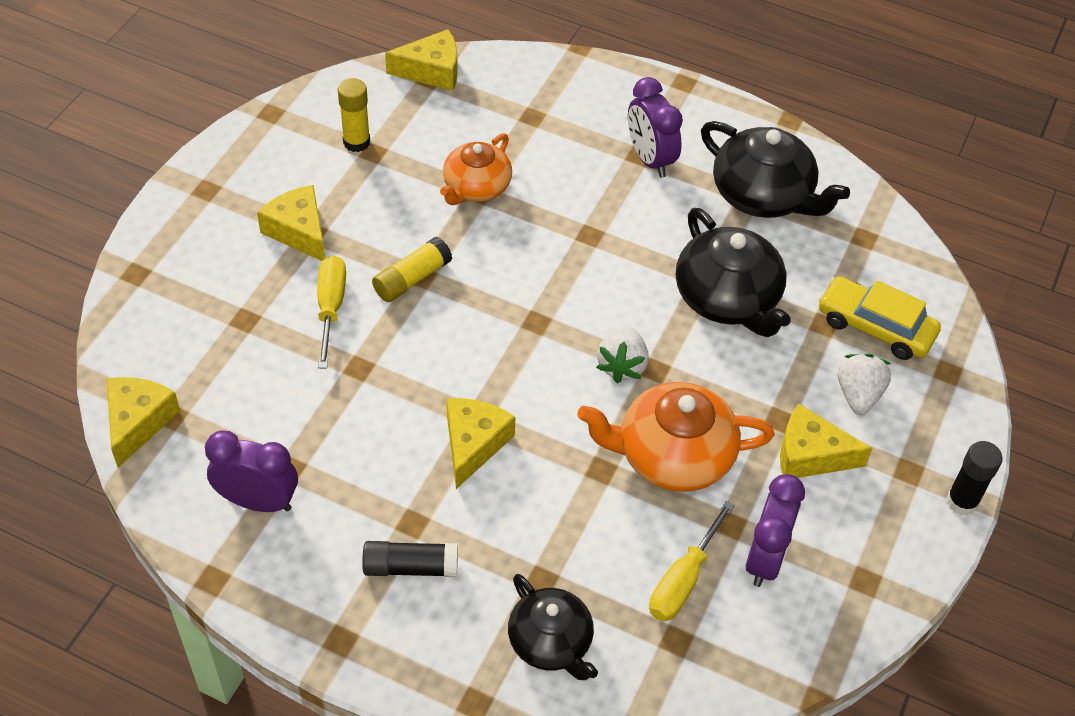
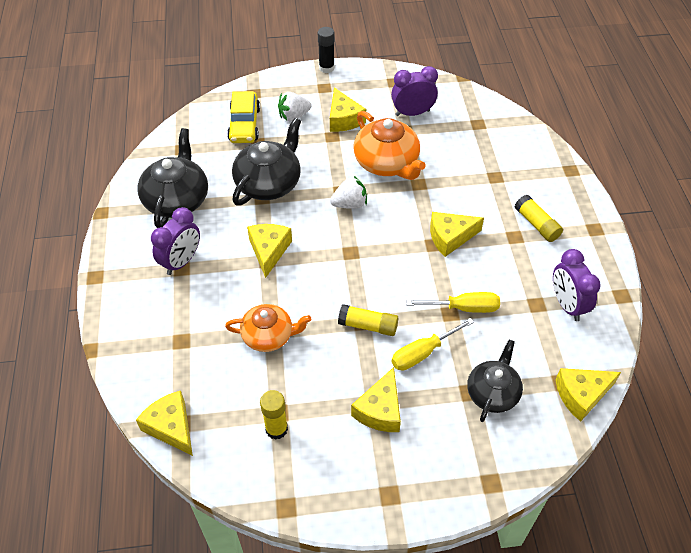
camera: 120 degrees left, 0 degrees up
(410, 567) = (536, 224): black glue stick -> yellow glue stick
(551, 642) = (520, 160): black teapot -> black teapot (492, 392)
(604, 244) = (269, 251): none -> yellow cheese
(683, 580) = (448, 133): yellow screwdriver -> yellow screwdriver (463, 308)

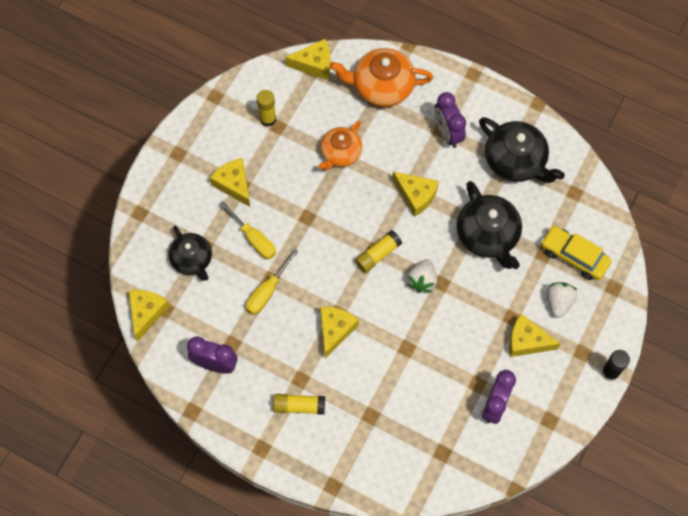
camera: 125 degrees right, 15 degrees up
(368, 325) = (301, 219): yellow glue stick -> yellow glue stick (378, 255)
(387, 163) = (447, 340): orange teapot -> orange teapot (381, 86)
(423, 352) = (253, 239): yellow screwdriver -> yellow screwdriver turned 135 degrees clockwise

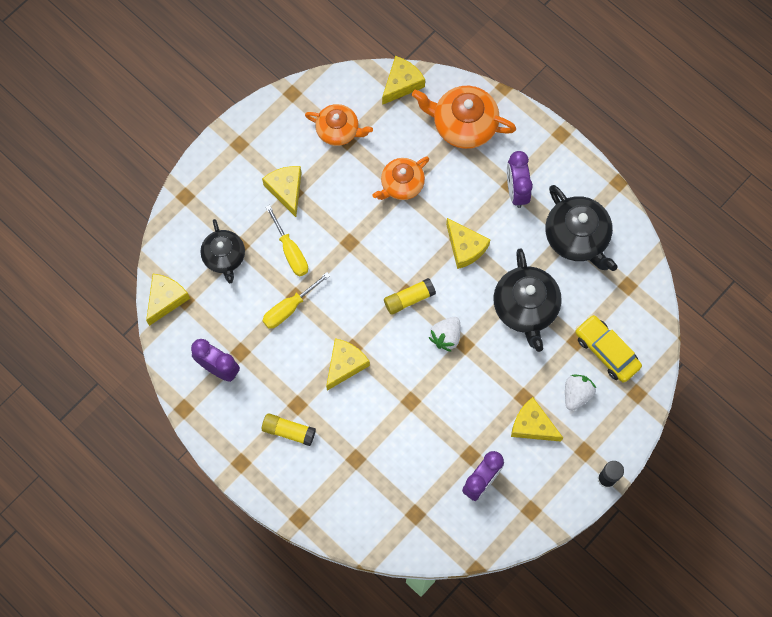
camera: 15 degrees right, 5 degrees up
(268, 119) = (338, 130): yellow glue stick -> orange teapot
(314, 64) = (401, 84): yellow cheese -> yellow cheese turned 60 degrees counterclockwise

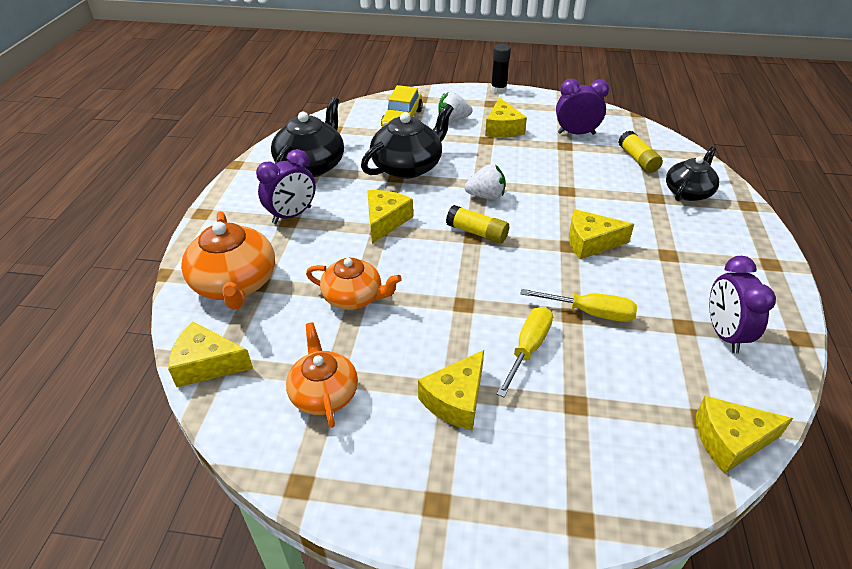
camera: 125 degrees left, 30 degrees down
(224, 257) = (607, 411): black teapot -> black teapot (688, 192)
(288, 431) = (697, 247): yellow glue stick -> yellow glue stick (637, 159)

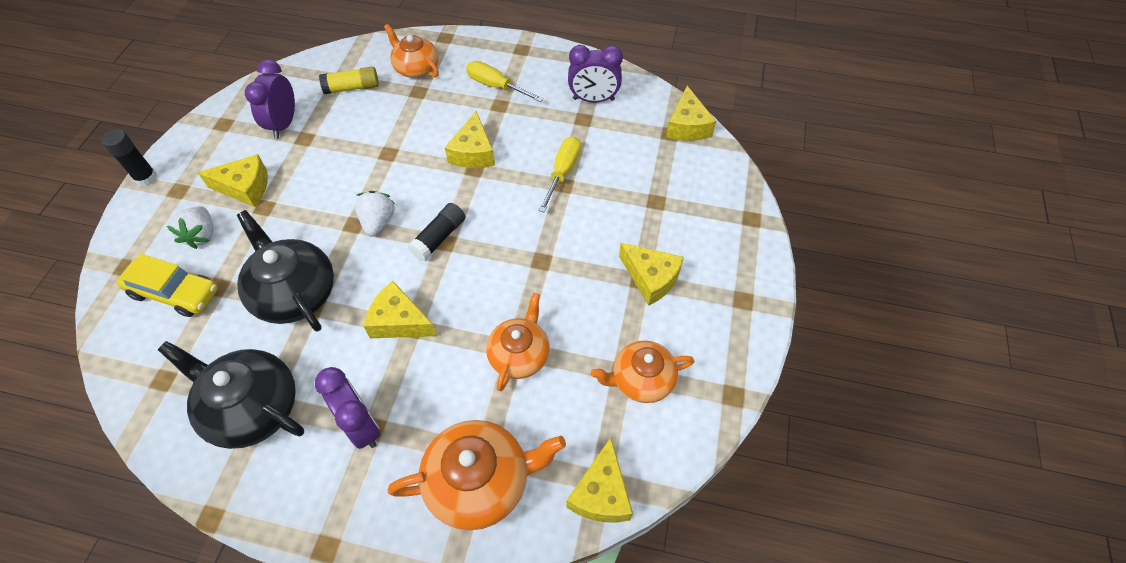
camera: 85 degrees left, 15 degrees up
(477, 232) = (439, 238): yellow glue stick -> black glue stick
(528, 349) = (599, 221): yellow screwdriver -> yellow screwdriver (496, 86)
(688, 192) = (416, 68): black teapot -> orange teapot

